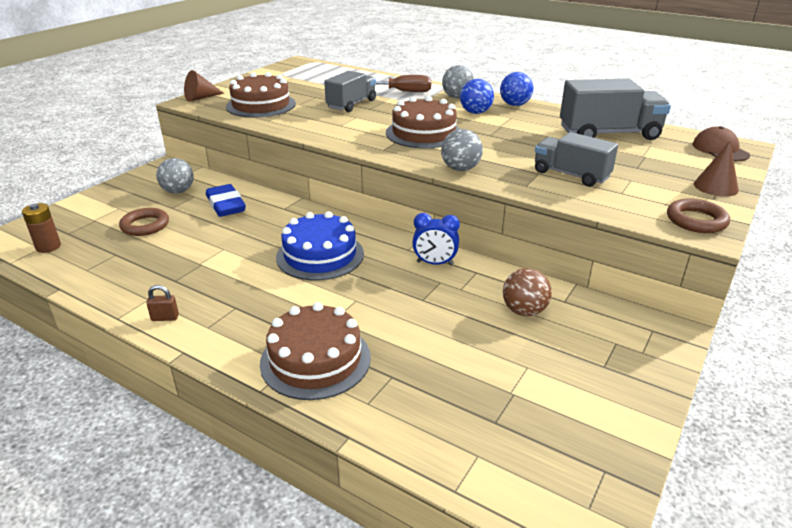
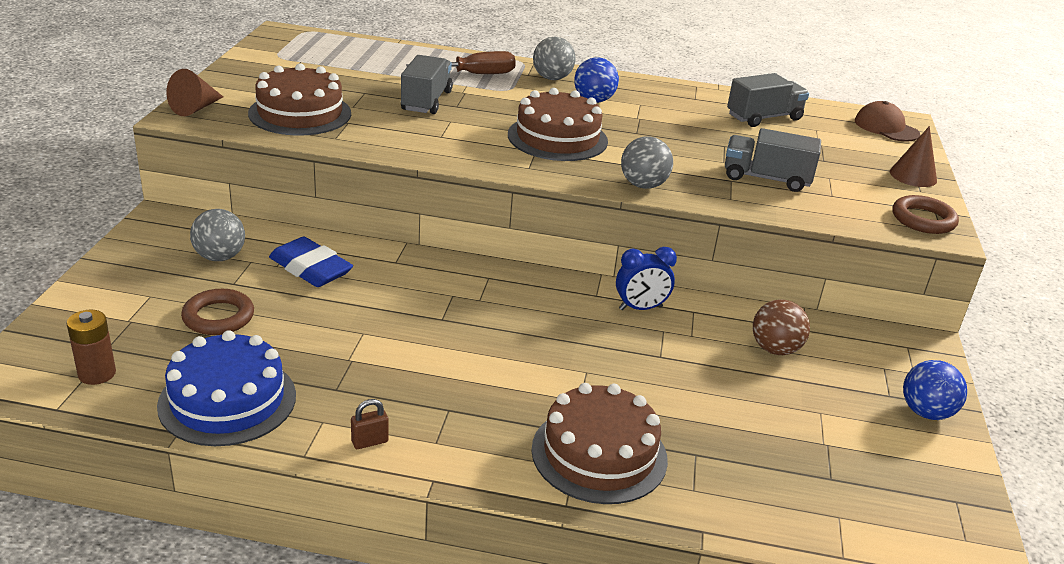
camera: 25 degrees left, 0 degrees up
(320, 255) = (497, 321): blue cake -> blue cake (227, 400)
(514, 105) = (630, 84): blue ball -> blue ball (926, 412)
(609, 134) = (764, 117): grey truck -> grey truck, size x0.67

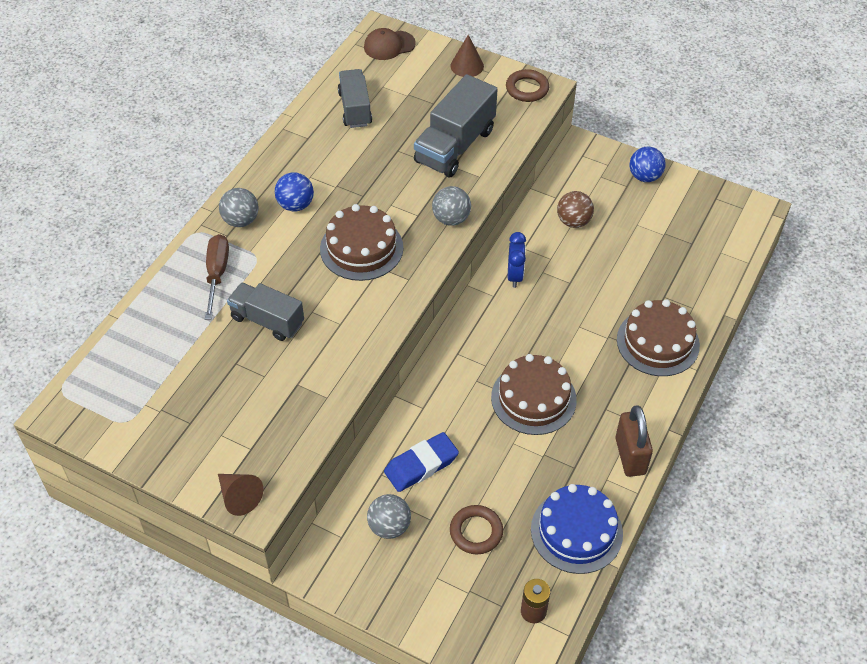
camera: 70 degrees left, 20 degrees up
(300, 113) = (270, 417): brown cake -> brown cake (533, 398)
(370, 442) = (630, 456): brown padlock -> brown padlock, size x2.19
(766, 178) = (455, 146): grey truck -> grey truck, size x1.50

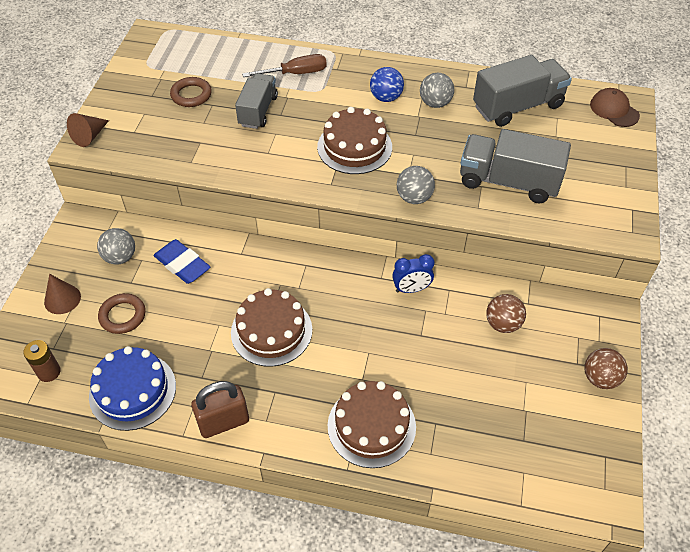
camera: 75 degrees right, 0 degrees up
(241, 220) = (355, 72): grey ball -> grey ball (435, 103)
(355, 109) = (517, 106): grey truck -> grey truck, size x1.50
(467, 66) = (623, 169): brown cone -> brown cone (62, 299)
(527, 89) = (621, 220): brown ring -> brown ring (191, 95)
(644, 176) = (600, 378): blue ball -> brown ball

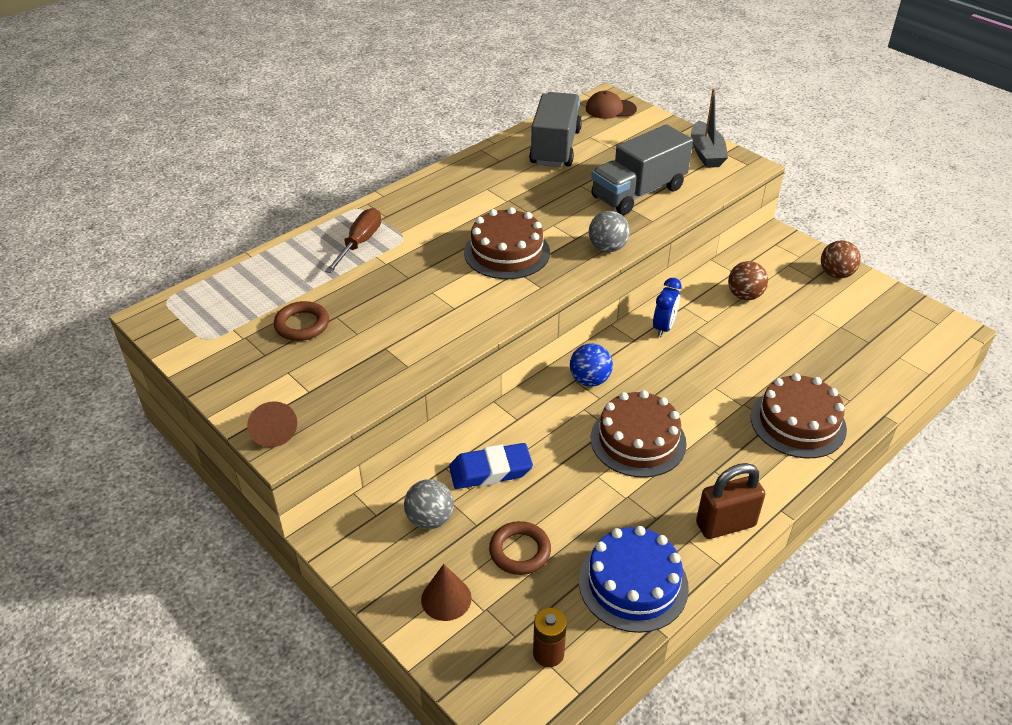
camera: 55 degrees left, 10 degrees down
(224, 422) = (725, 524): brown padlock -> brown padlock turned 60 degrees clockwise
(258, 111) = (385, 289): grey truck -> none
(386, 97) = (461, 206): blue ball -> blue ball (589, 380)
(435, 103) = (502, 184): grey ball -> none
(617, 198) = (706, 153): none -> grey boat

